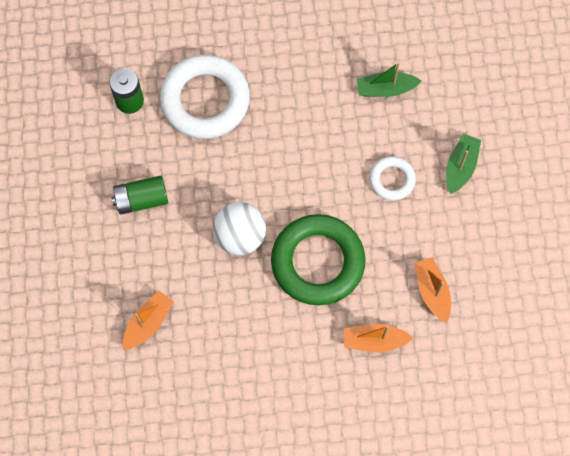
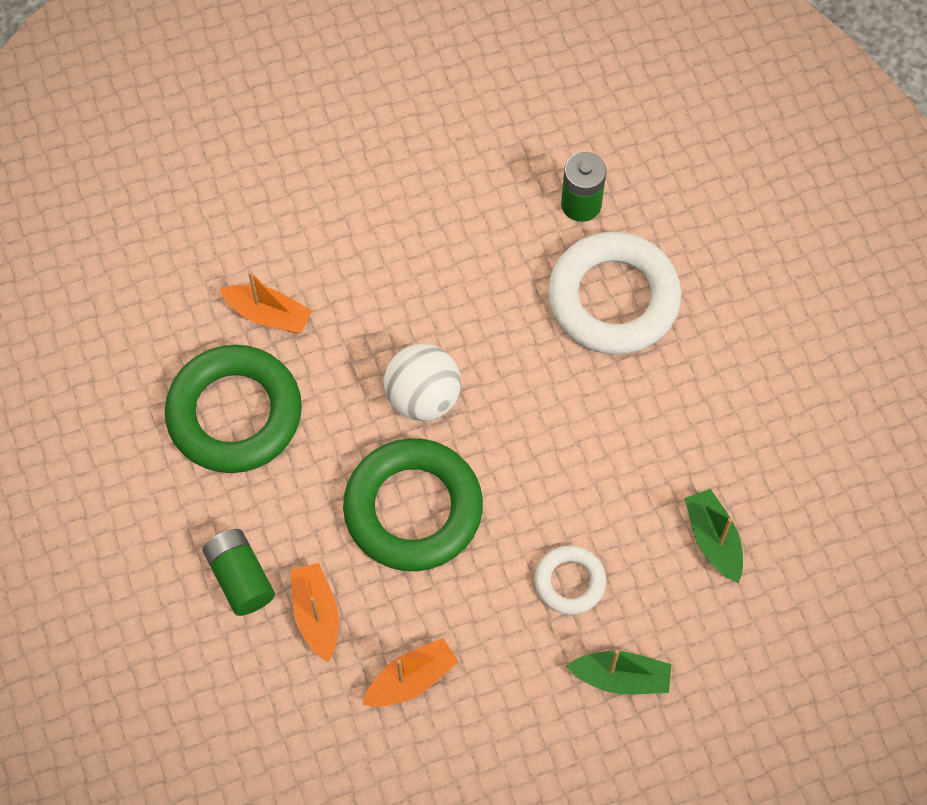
camera: 75 degrees right, 5 degrees down
(141, 199) = (441, 259): green battery -> green battery (240, 578)
(216, 362) = (234, 414): none -> green ring

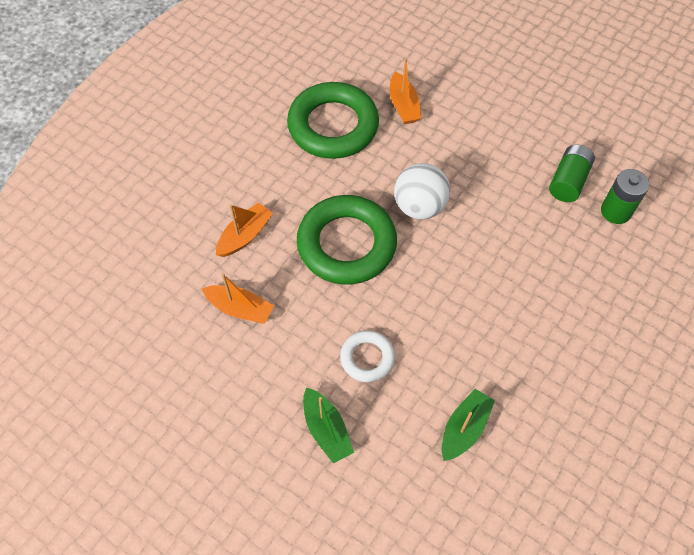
camera: 55 degrees right, 5 degrees down
(240, 578) = (240, 186): green battery -> green battery (568, 181)
(613, 299) = (572, 267): white ring -> none

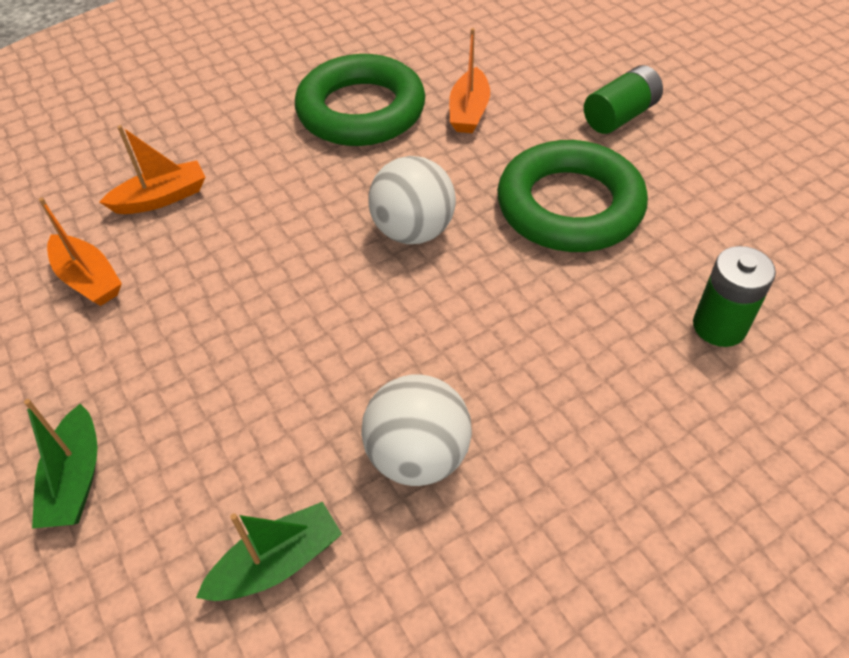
camera: 25 degrees right, 10 degrees down
(346, 244) = (282, 247): green ring -> green ring (569, 206)
(367, 358) = (205, 401): white ring -> none
(501, 344) = (418, 456): none -> white ball
(568, 181) = (660, 263): green battery -> green battery (620, 116)

